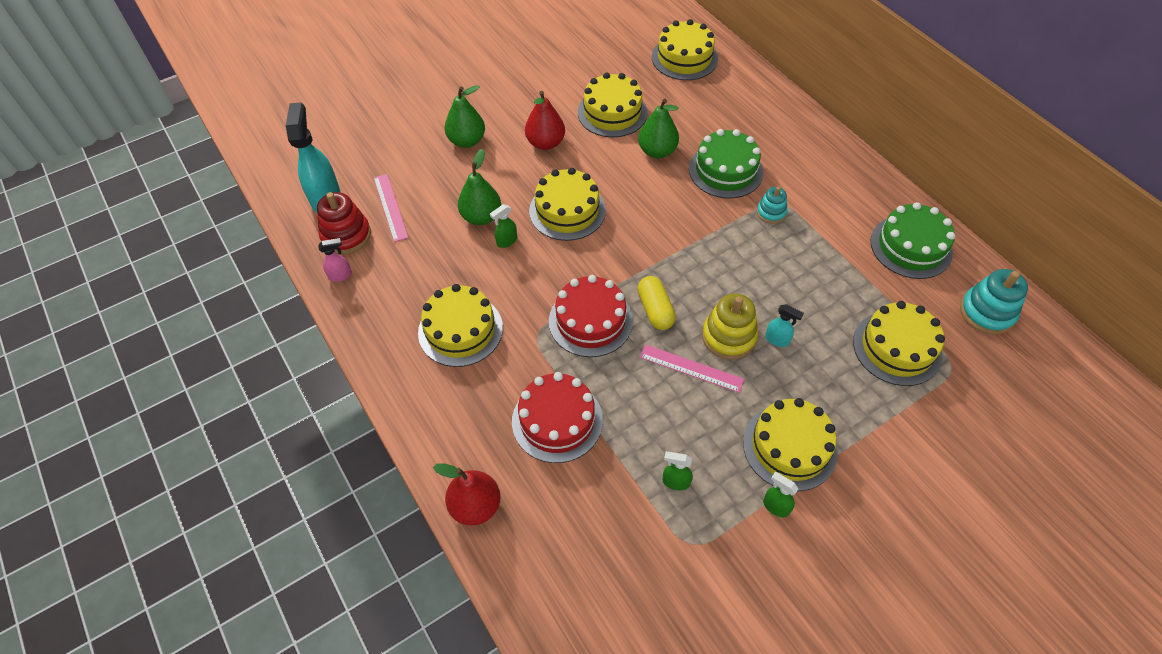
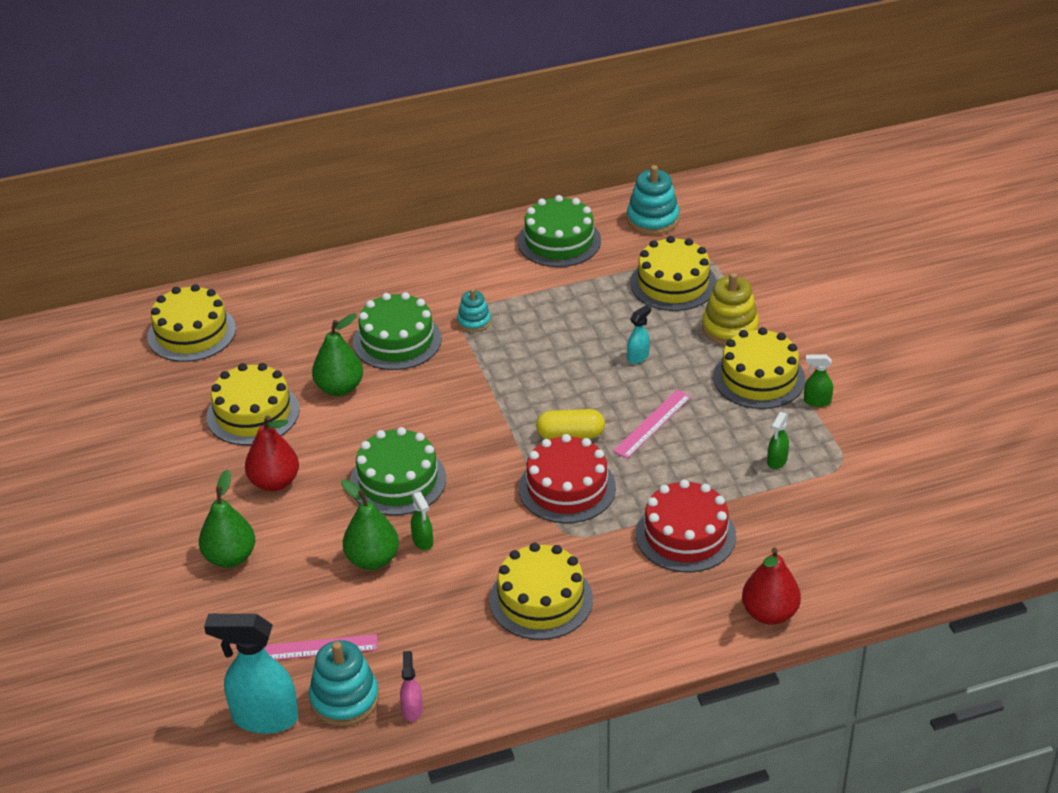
camera: 75 degrees left, 15 degrees down
(346, 235) = (344, 699): red stacking toy -> turquoise stacking toy
(567, 210) = (398, 480): yellow cake -> green cake
(728, 337) = (623, 389): yellow stacking toy -> yellow stacking toy (730, 328)
(775, 506) = (816, 401): green spray bottle -> green spray bottle turned 45 degrees clockwise

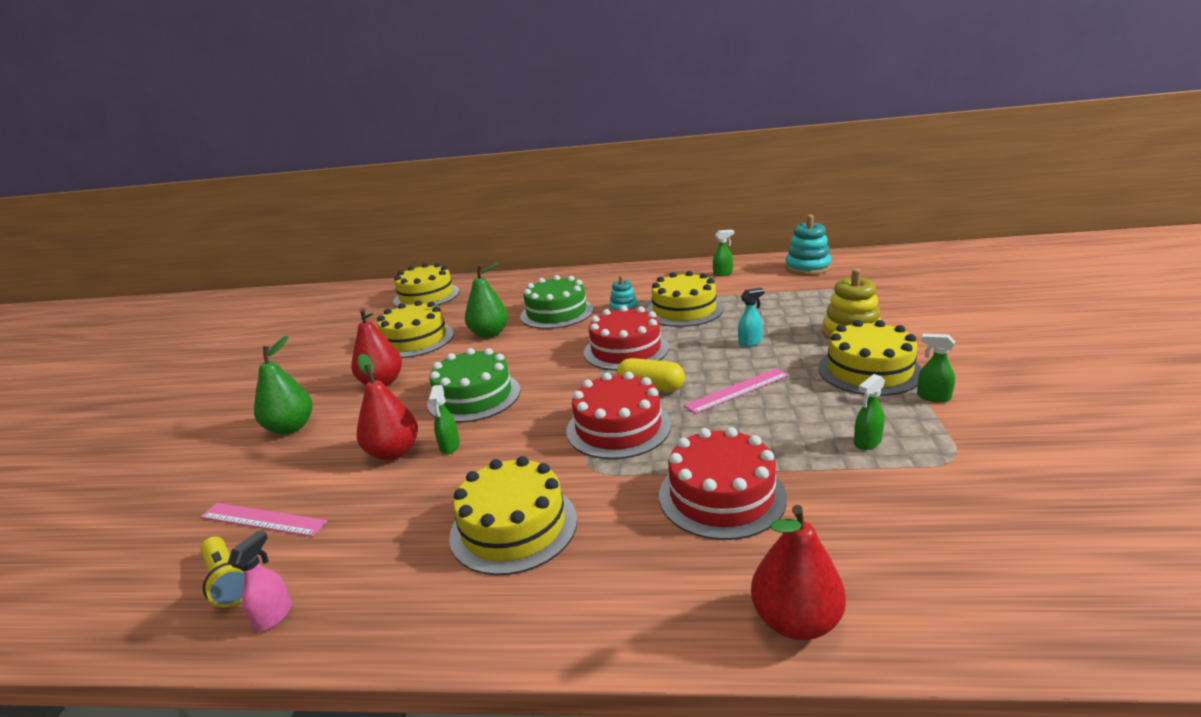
camera: 25 degrees right, 15 degrees down
(264, 718) = (142, 578): turquoise spray bottle -> none
(344, 699) = (228, 581): turquoise stacking toy -> yellow flashlight
(372, 559) = (393, 452): green pear -> red pear
(516, 388) = (626, 350): none -> red cake
(559, 241) = (723, 273): green cake -> green spray bottle
(673, 283) = (808, 302): yellow cake -> yellow cake (684, 310)

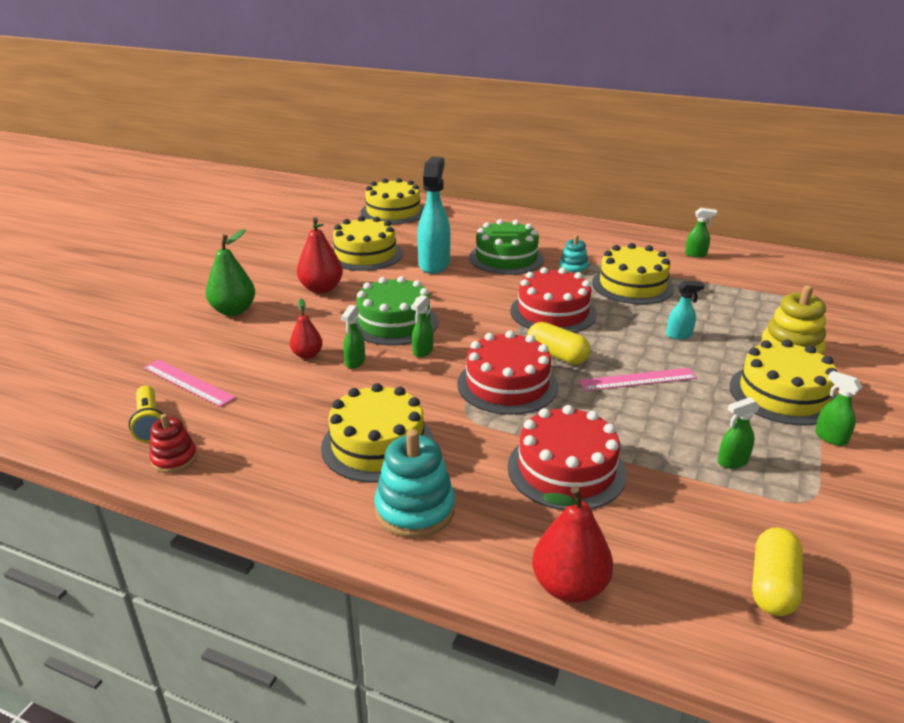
camera: 15 degrees right, 5 degrees up
(274, 616) = (174, 459): pink spray bottle -> red stacking toy
(393, 452) = (307, 355): red pear -> red pear, size x0.61
(489, 334) = (434, 264): green pear -> turquoise spray bottle
(517, 417) = (422, 351): none -> green spray bottle
(807, 268) = (791, 269): turquoise stacking toy -> turquoise stacking toy (415, 509)
(981, 552) = (772, 585): none -> yellow capsule

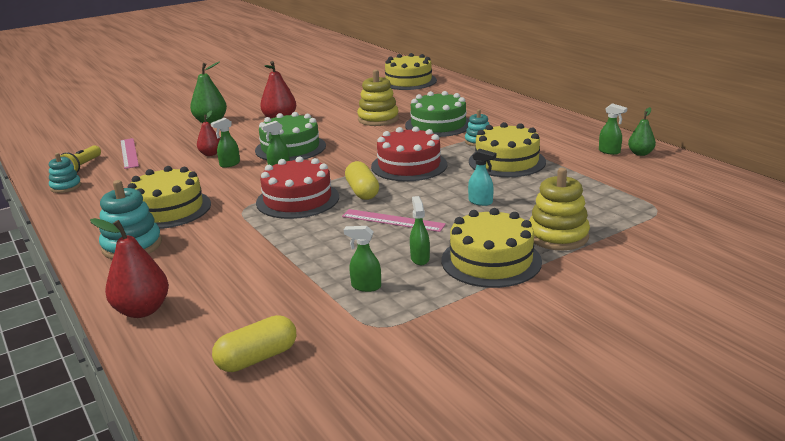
camera: 35 degrees right, 5 degrees down
(174, 459) = (66, 187): red stacking toy -> turquoise stacking toy
(365, 255) = (342, 105): yellow cake -> none
(434, 264) = (378, 119): turquoise spray bottle -> yellow stacking toy
(566, 470) = (248, 255): red cake -> none
(721, 251) = (640, 153): none -> green pear
(830, 438) = (474, 298): green spray bottle -> green spray bottle (420, 258)

